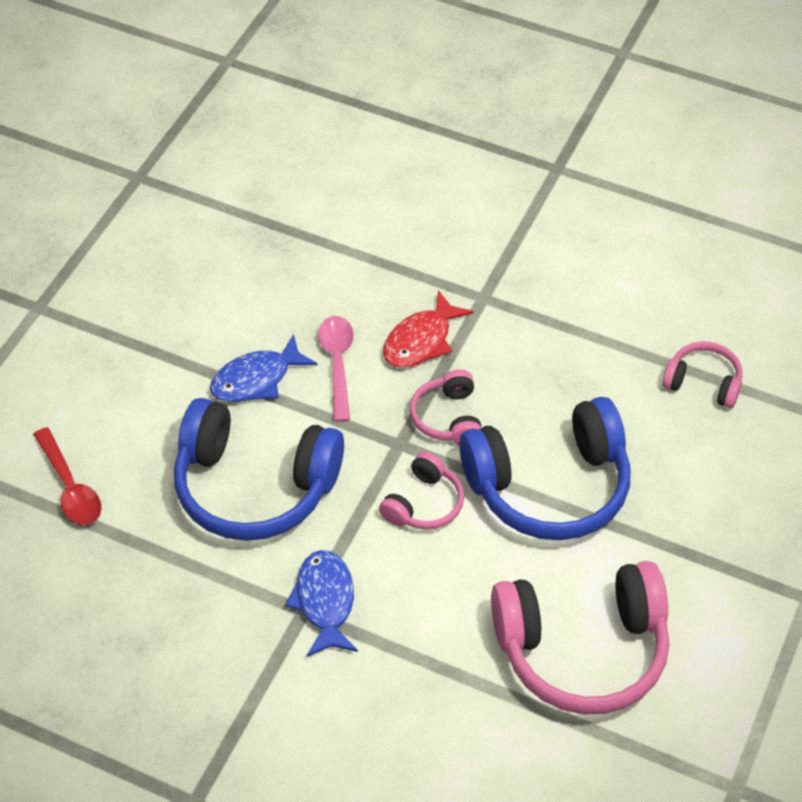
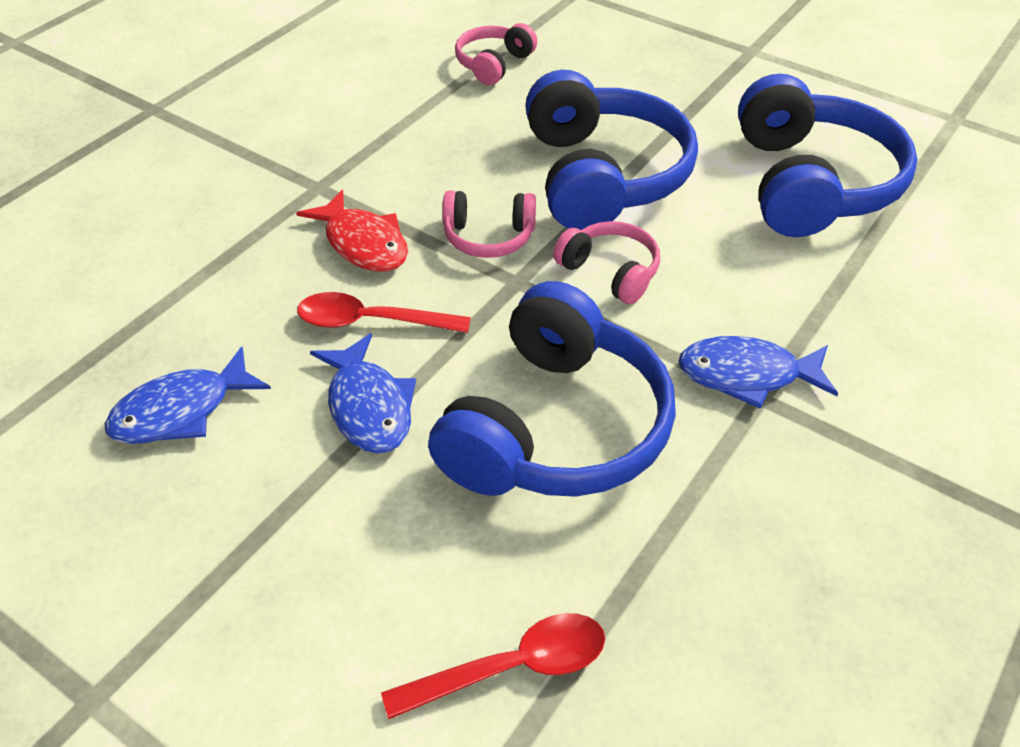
camera: 80 degrees left, 5 degrees down
(237, 284) = (181, 411): none -> blue fish
(337, 364) = (372, 322): pink spoon -> red spoon
(582, 650) = (811, 183): pink headphones -> blue headphones

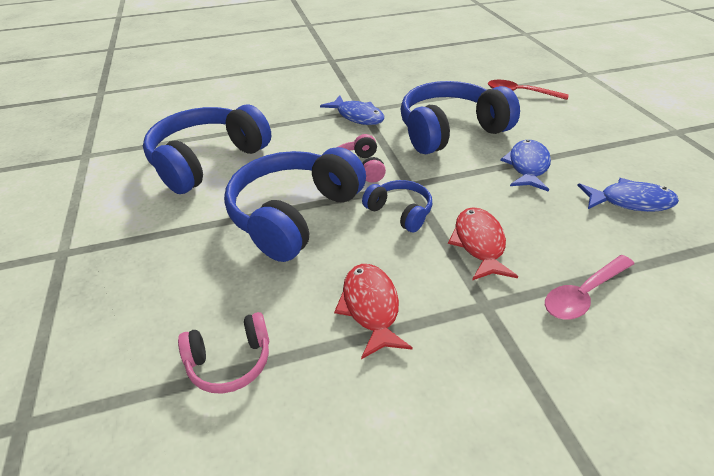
camera: 140 degrees left, 5 degrees down
(220, 242) = (583, 294): none -> pink spoon
(372, 322) = (503, 199): red spoon -> none
(423, 138) = (371, 307): none -> red fish
(488, 237) = (400, 212): pink headphones -> blue headphones

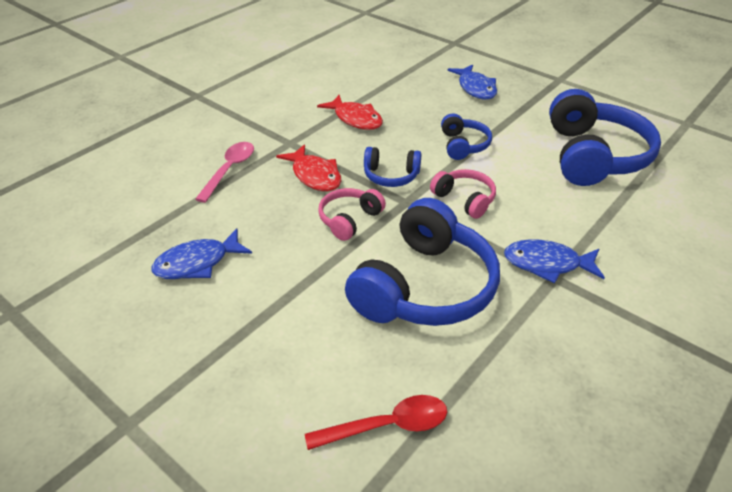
camera: 145 degrees right, 0 degrees up
(230, 361) = (401, 80): pink headphones -> pink headphones (349, 219)
(294, 215) = (463, 145): blue headphones -> blue headphones, size x0.49
(527, 166) = (310, 267): blue fish -> blue fish (475, 88)

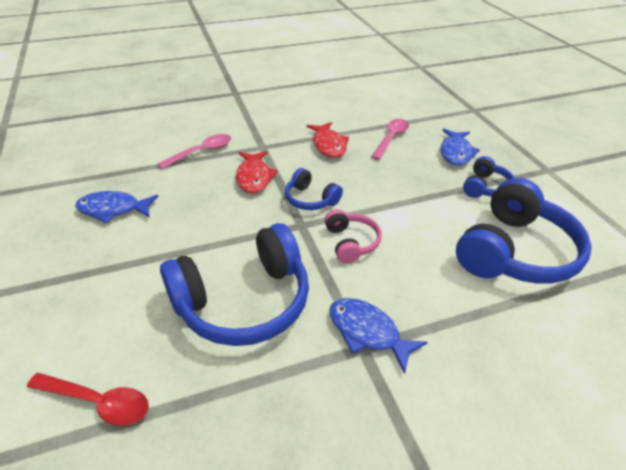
camera: 30 degrees right, 0 degrees up
(349, 219) = (244, 221): pink headphones -> none
(407, 93) = (391, 138): none -> pink spoon
(463, 145) = (396, 196): blue headphones -> blue headphones (485, 187)

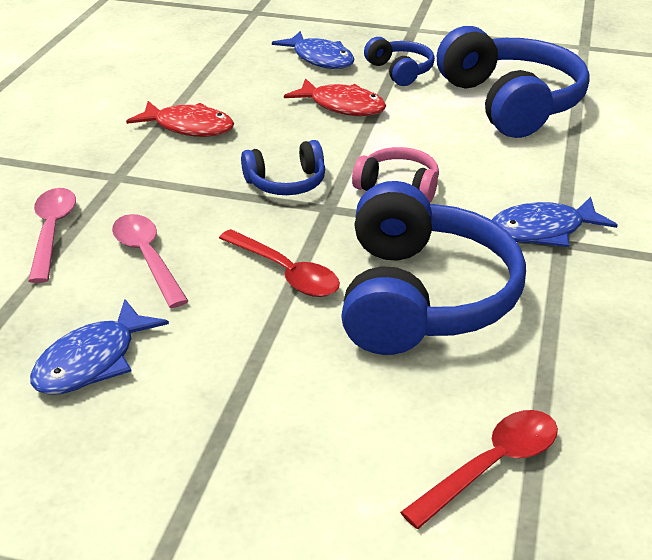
camera: 55 degrees left, 5 degrees down
(226, 237) = (285, 273): none -> red spoon
(254, 177) = (183, 208): red fish -> red fish (342, 106)
(391, 138) = (236, 82): pink spoon -> pink spoon (147, 258)

